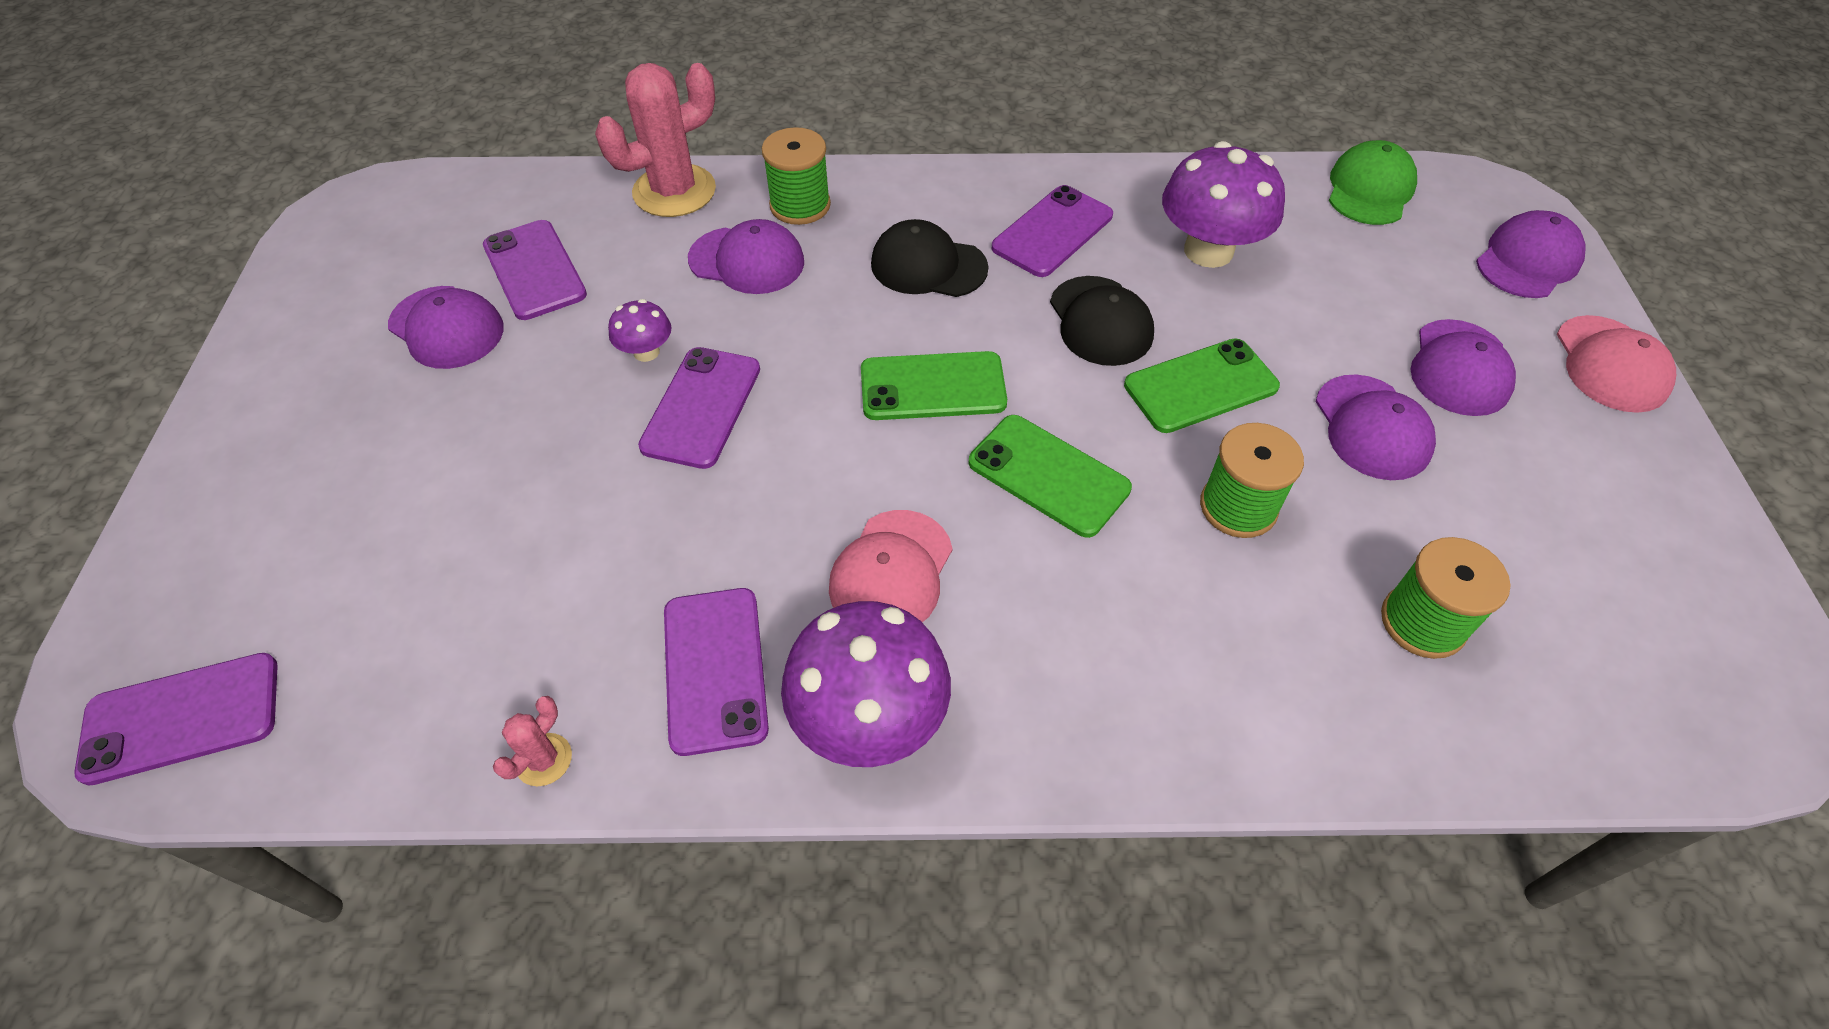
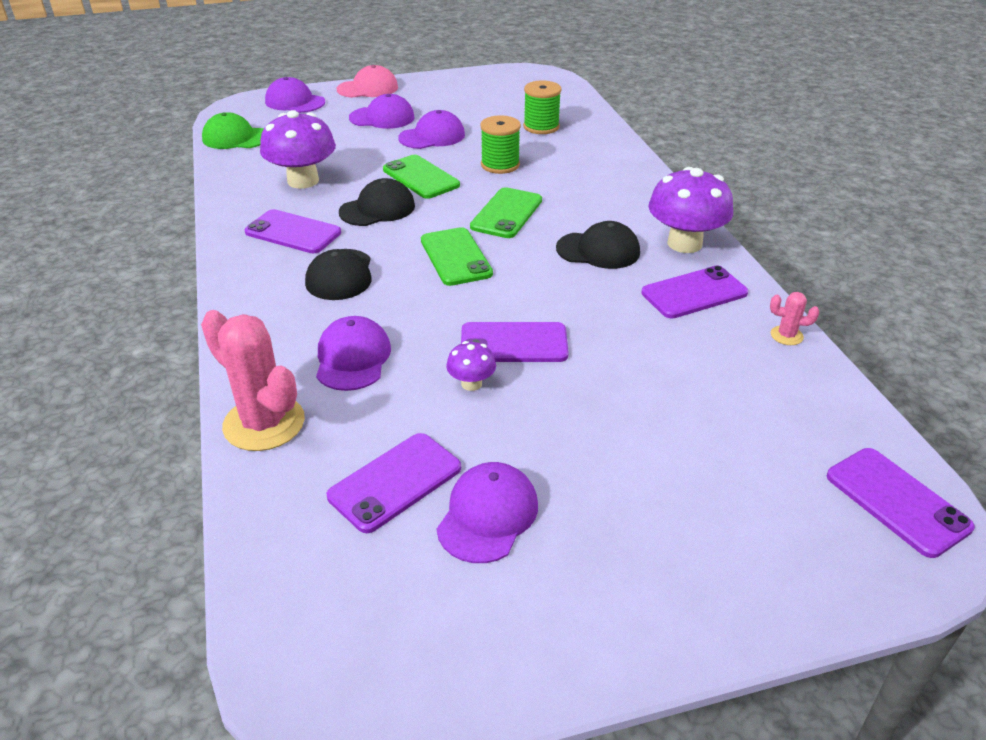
camera: 105 degrees left, 15 degrees down
(800, 205) = (276, 345): green spool -> none
(891, 573) = (598, 250): pink cap -> black cap

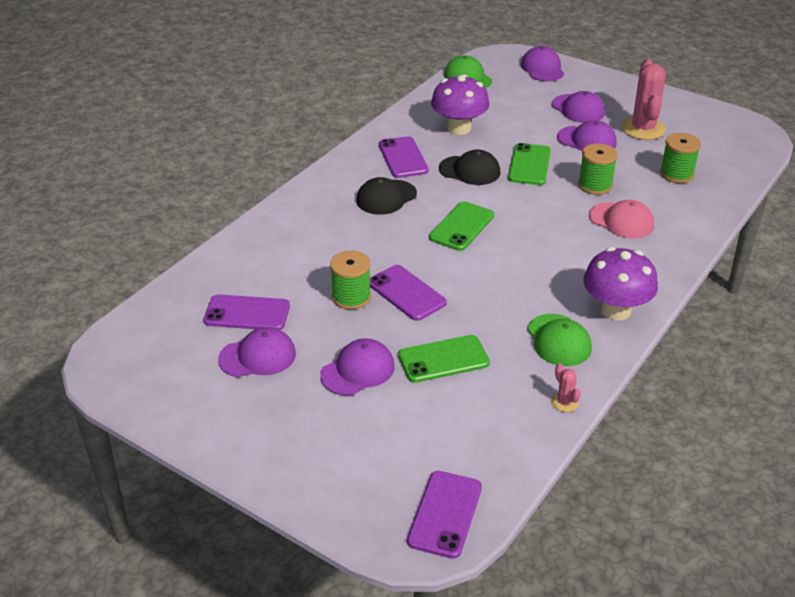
camera: 50 degrees right, 0 degrees up
(264, 423) = (240, 248): pink cactus -> pink cactus (643, 129)
(352, 358) = (321, 245): purple cap -> purple cap (358, 370)
(368, 88) = (606, 81): pink cap -> pink cap (621, 221)
(471, 383) = (351, 297): purple mushroom -> green spool
(506, 213) = (539, 219): green phone -> green phone (443, 359)
(598, 250) = (551, 277): black cap -> none
(694, 293) = (559, 340): purple phone -> green cap

